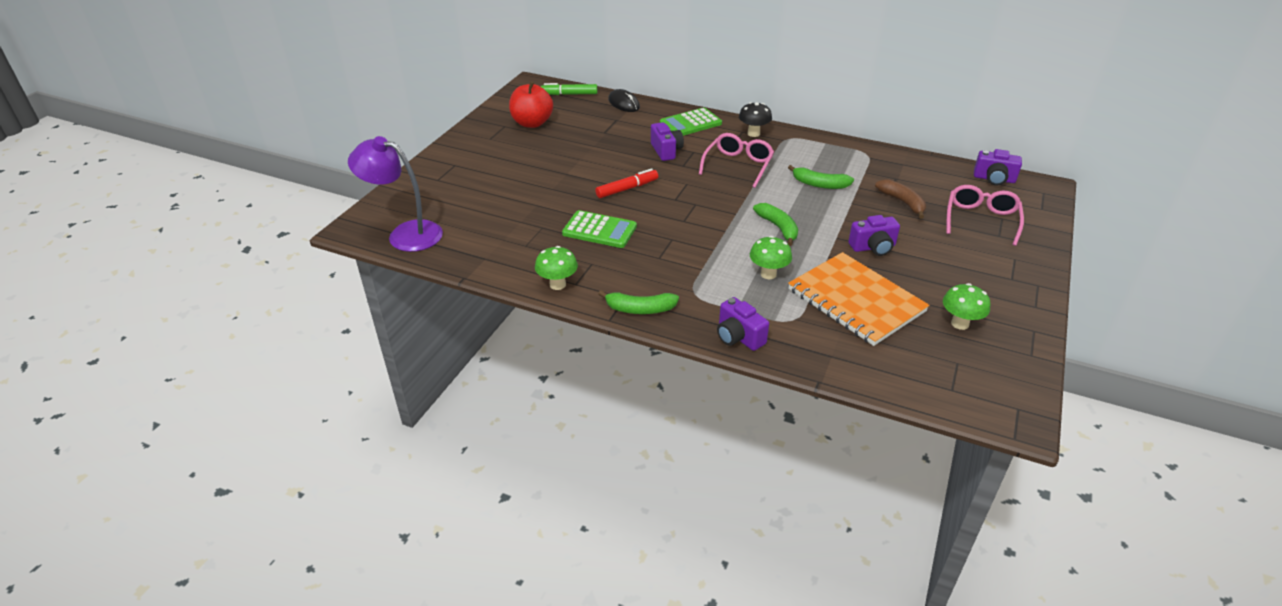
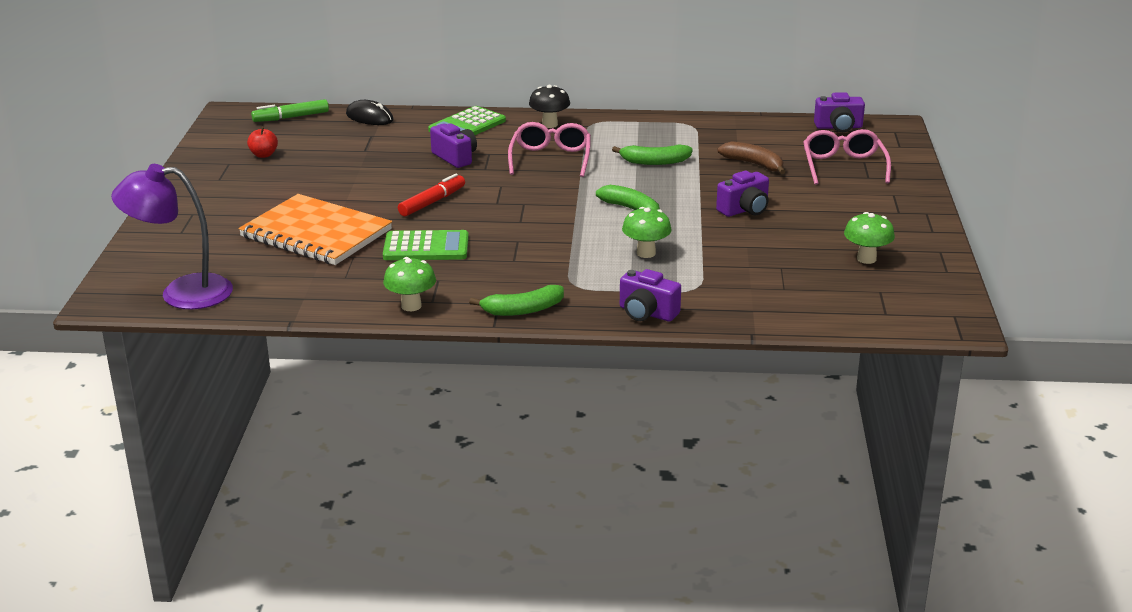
camera: 20 degrees left, 10 degrees down
(532, 123) = (264, 155): red apple -> red apple, size x0.51
(855, 300) = (752, 259): orange notebook -> orange notebook (316, 233)

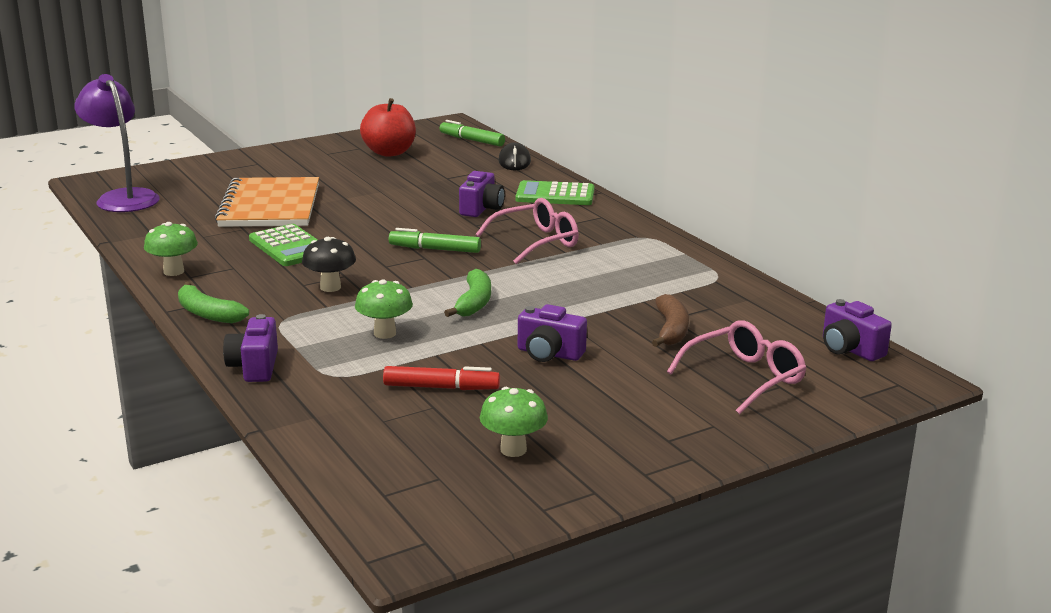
camera: 55 degrees right, 5 degrees down
(264, 155) = (389, 152): red apple -> red apple, size x1.95
(432, 202) = (380, 225): red marker -> red marker (441, 388)
(513, 196) = (435, 249): none -> green marker
(549, 124) = (611, 222): black mushroom -> black mushroom (330, 287)
(654, 162) = (599, 284): green banana -> none

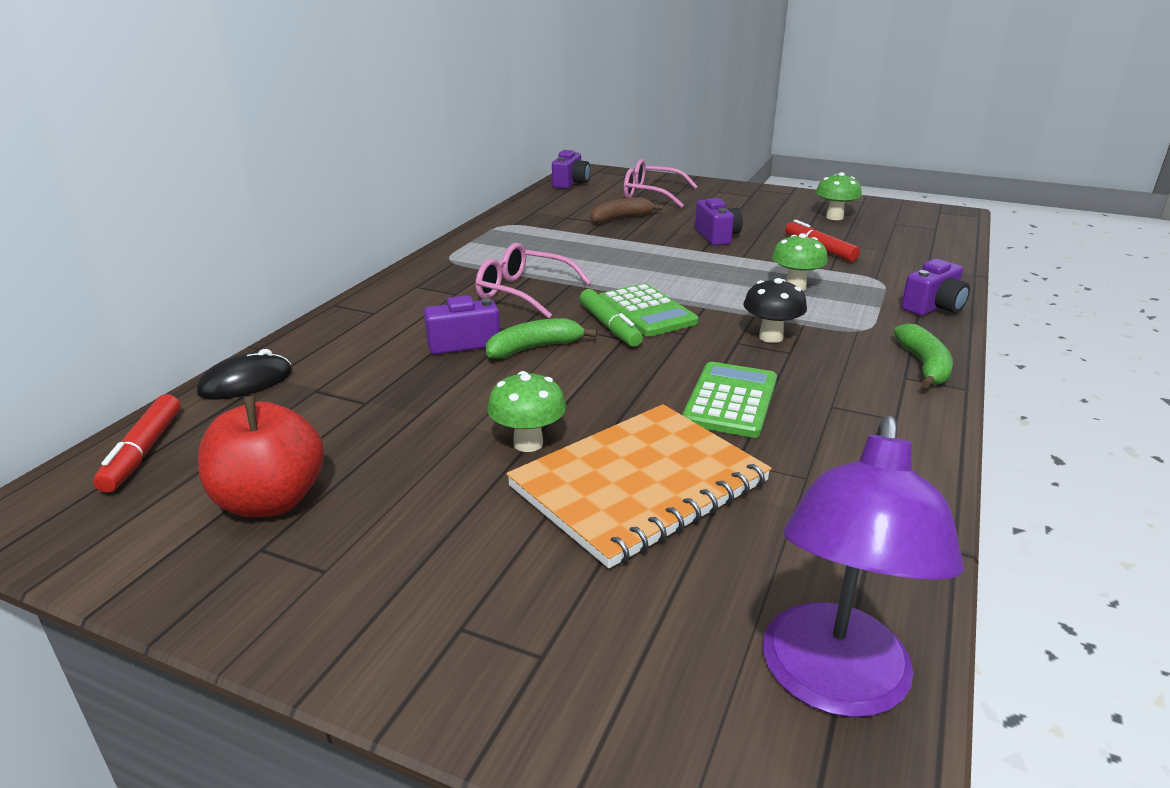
camera: 125 degrees left, 5 degrees up
(174, 271) = (909, 435): green mushroom -> green mushroom (528, 443)
(472, 140) = (143, 452): green marker -> red marker
(474, 303) = (688, 277): green banana -> green banana (534, 348)
(555, 195) = (369, 322): green calculator -> green calculator (646, 311)

